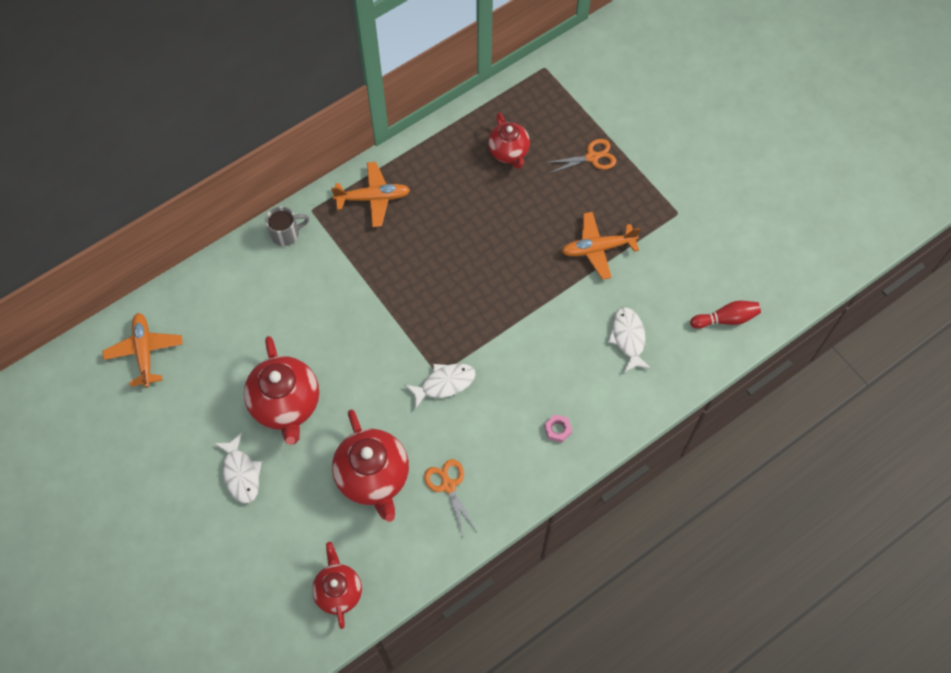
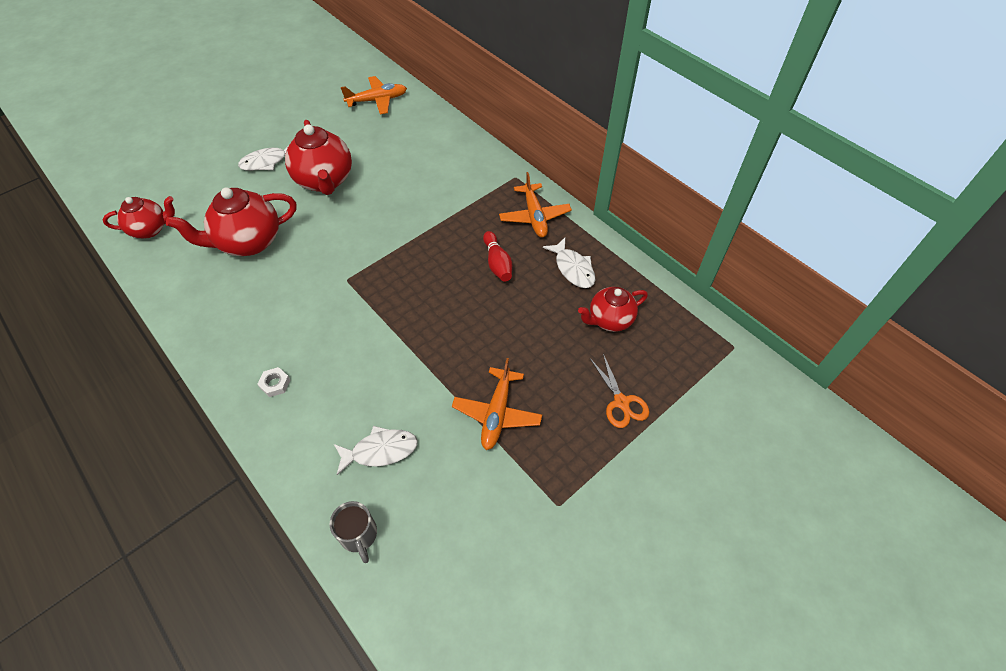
camera: 85 degrees right, 10 degrees down
(286, 233) = (489, 164): grey mug -> grey mug (359, 535)
(286, 405) = (325, 181): red teapot -> red teapot turned 90 degrees counterclockwise
(444, 383) = (336, 285): white fish -> white fish (573, 268)
(448, 486) = (230, 296): orange scissors -> none
(557, 429) = (275, 384): pink nut -> white nut
(597, 248) = (497, 413): orange plane -> orange plane turned 150 degrees counterclockwise
(726, 319) = (405, 571): red bowling pin -> red bowling pin (497, 263)

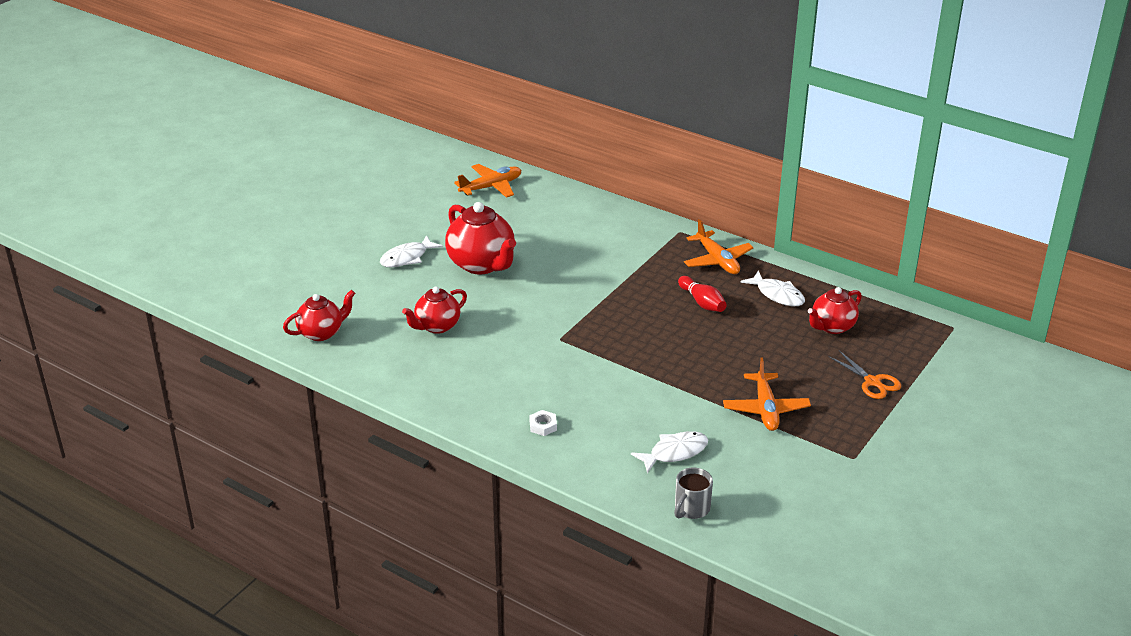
camera: 15 degrees left, 20 degrees down
(248, 242) = (437, 326): red teapot -> red teapot, size x0.63
(359, 535) = (691, 509): grey mug -> grey mug turned 75 degrees clockwise

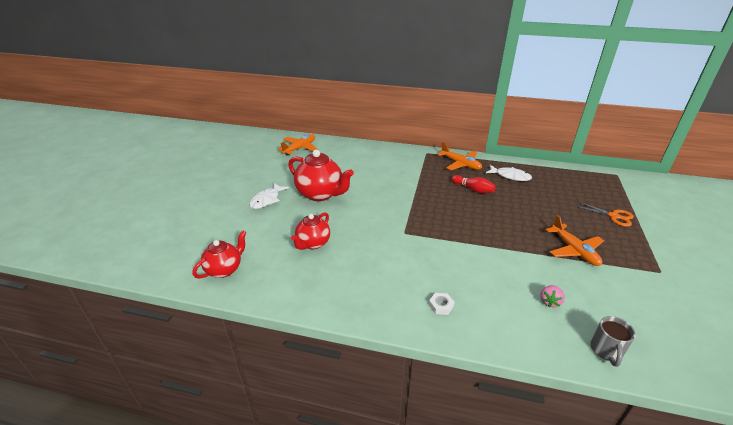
camera: 20 degrees left, 0 degrees up
(674, 452) = (550, 301): white fish -> pink strawberry
(832, 327) = (557, 188): red teapot -> none

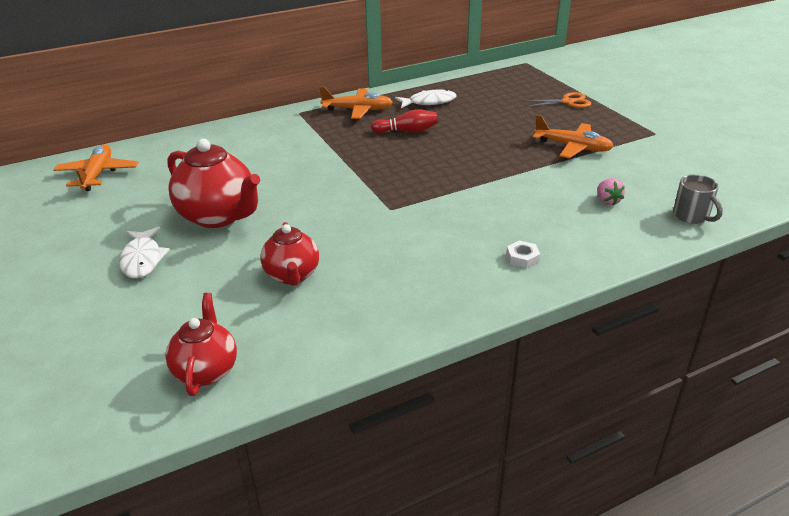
camera: 40 degrees left, 0 degrees up
(320, 194) = (219, 216): red teapot -> red teapot turned 45 degrees clockwise

